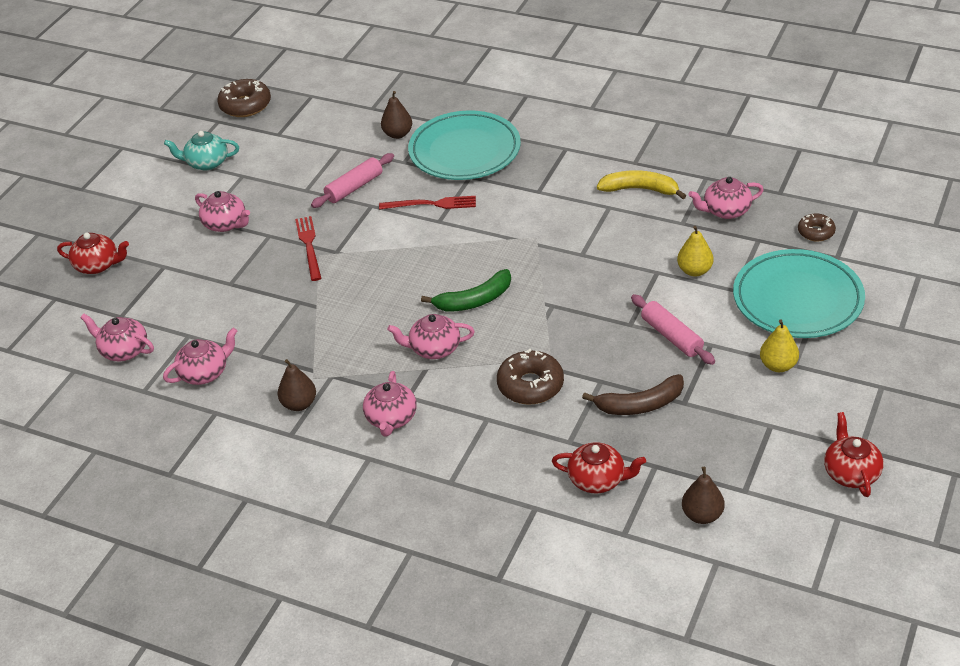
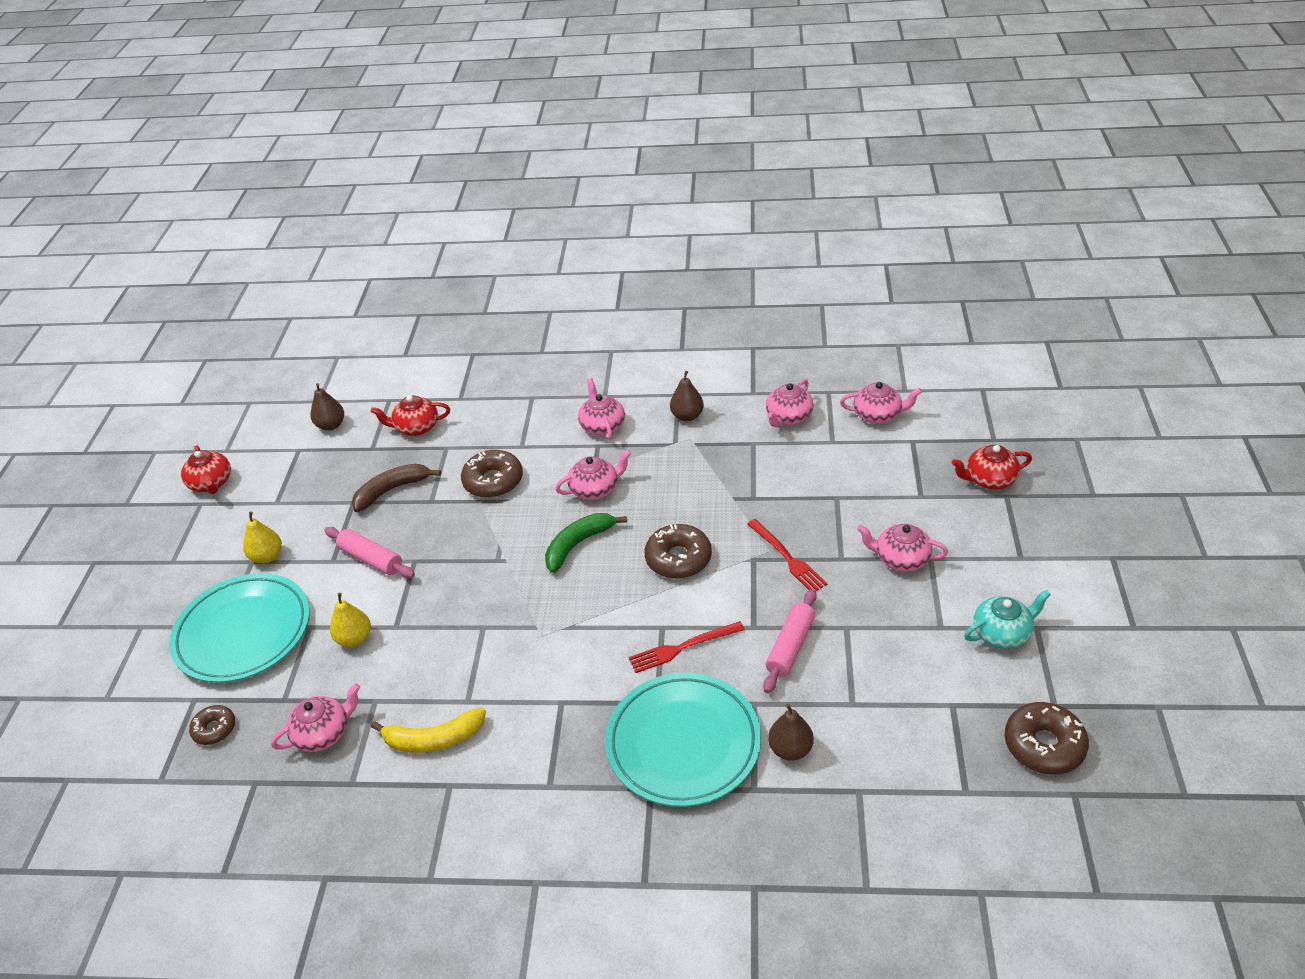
camera: 160 degrees right, 0 degrees up
(395, 267) = (678, 559): none -> brown donut

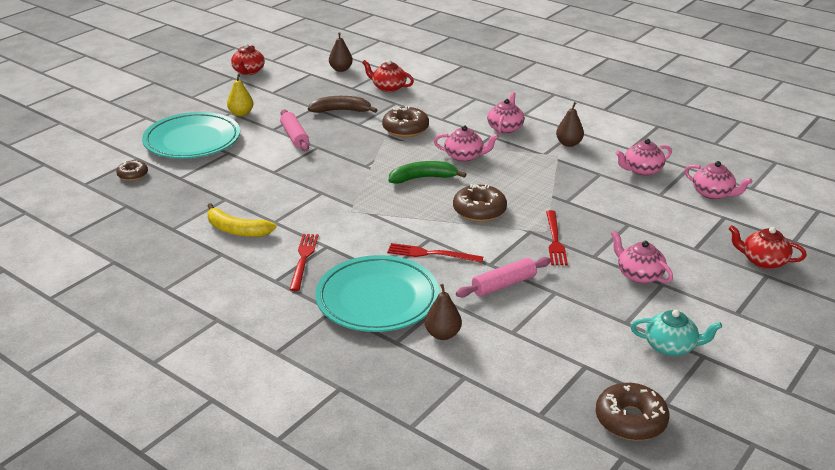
camera: 30 degrees right, 10 degrees down
(323, 733) = (183, 201): pink teapot -> none
(354, 638) = (245, 167): yellow pear -> none
(553, 736) = (303, 259): none -> red fork

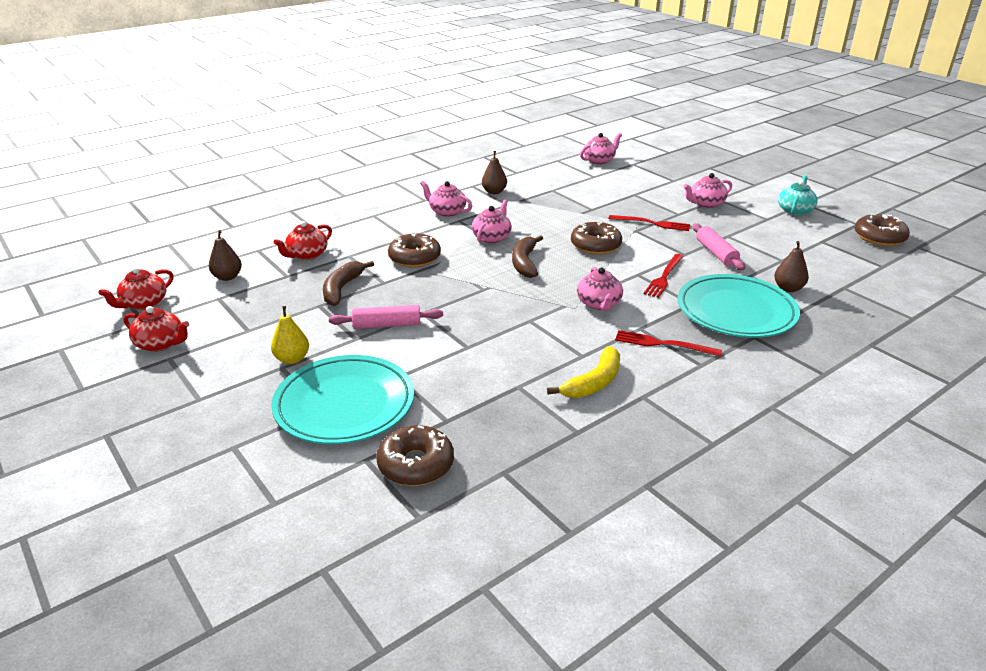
camera: 75 degrees left, 0 degrees up
(133, 175) = (416, 464): brown donut -> brown donut, size x1.66
(423, 178) = (524, 263): green banana -> brown banana
(642, 170) = (554, 175): pink teapot -> pink teapot (599, 304)
(763, 261) = (692, 165): red teapot -> red teapot (144, 304)

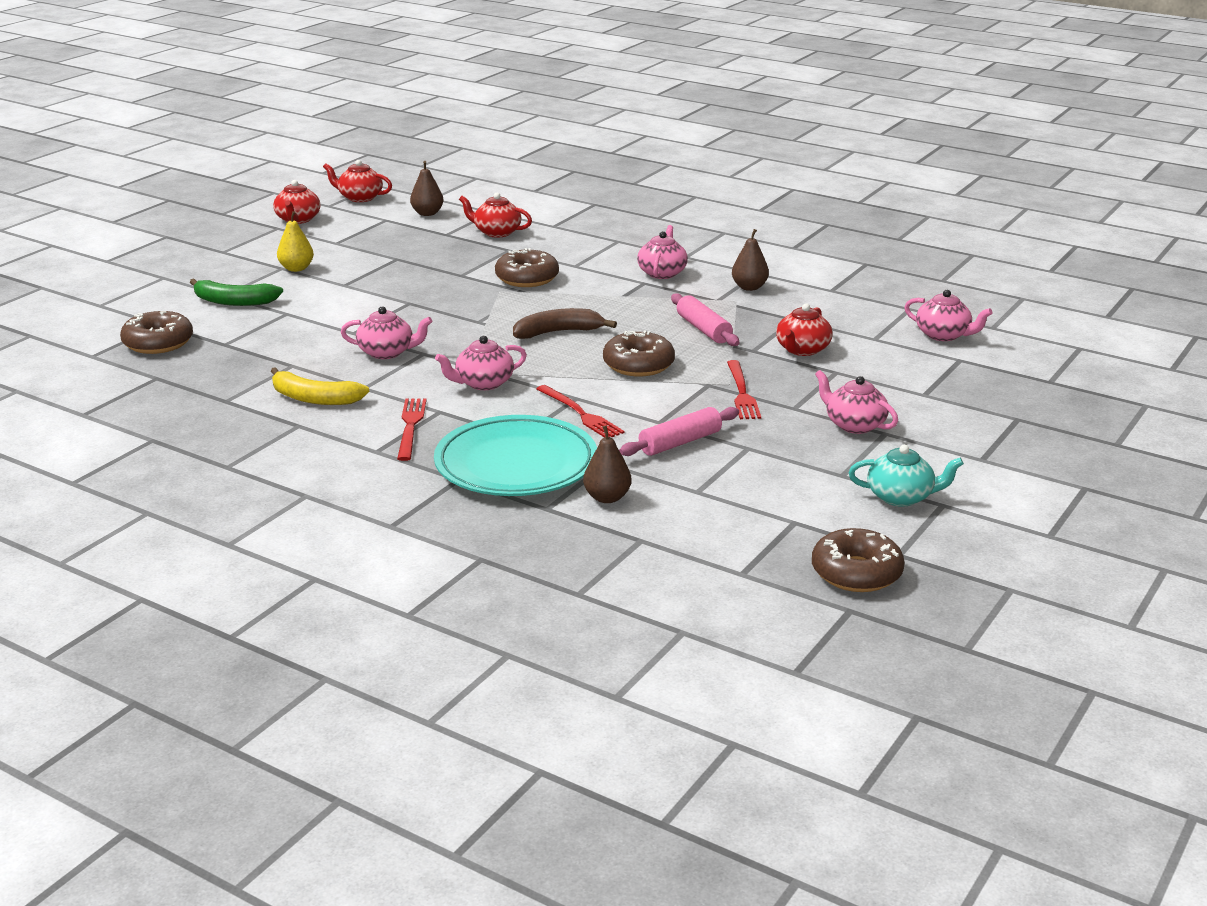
camera: 70 degrees right, 5 degrees down
(342, 289) = (435, 260): brown banana -> none
(344, 405) = (234, 302): turquoise plate -> green banana
(387, 325) = (375, 292): pink rolling pin -> pink rolling pin (703, 329)
(492, 237) = (611, 306): pink teapot -> pink teapot (387, 352)
(599, 196) = (802, 350): none -> red teapot
(664, 277) = (580, 414): red fork -> red fork turned 135 degrees counterclockwise

